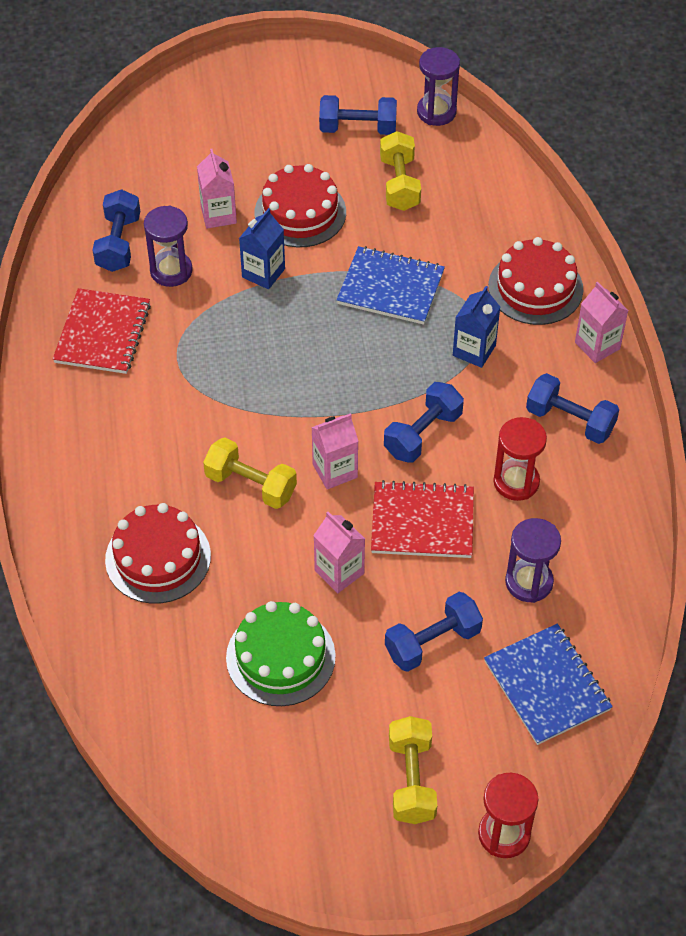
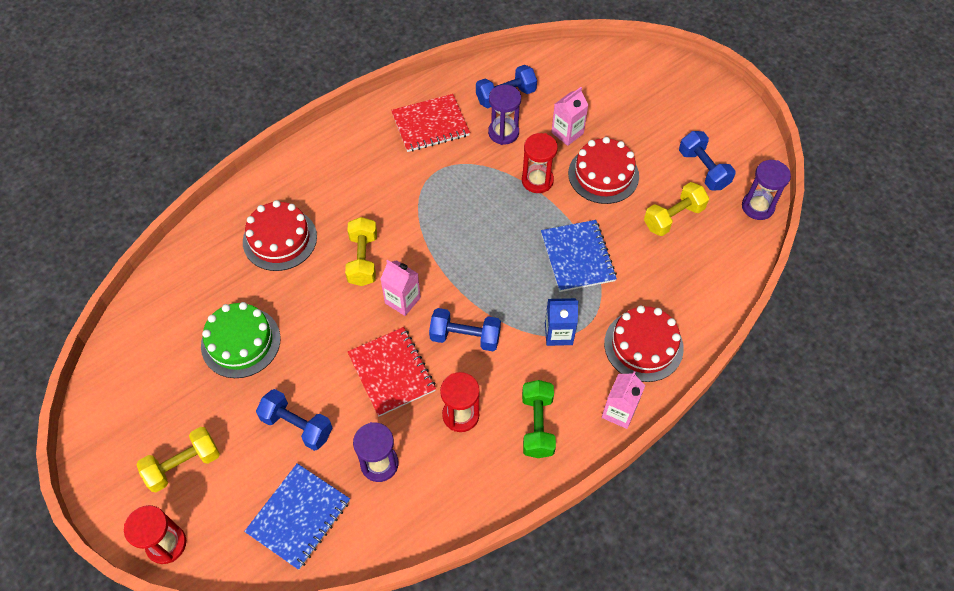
camera: 60 degrees right, 5 degrees up
(263, 273) = (537, 180): blue carton -> red hourglass
(339, 572) = (323, 343): pink carton -> none
(570, 420) = (537, 425): blue dumbbell -> green dumbbell

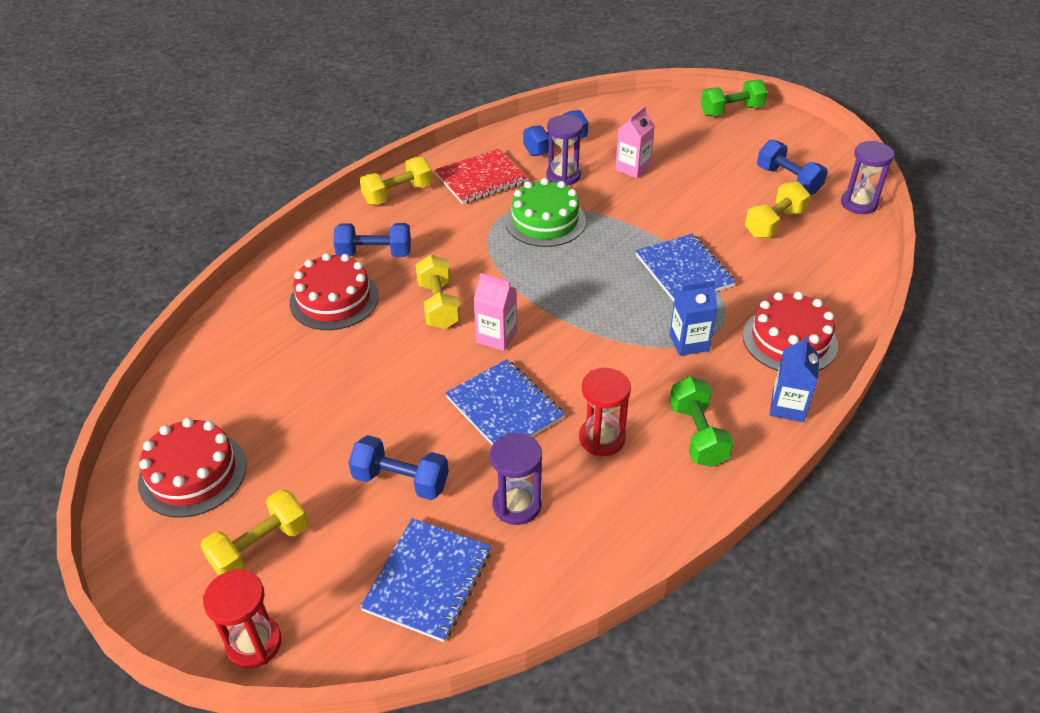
camera: 10 degrees left, 15 degrees down
(241, 342) = (308, 405): green cake -> green cake (545, 221)
(355, 131) = (398, 194): none -> yellow dumbbell
(391, 372) = (504, 408): red notebook -> blue notebook
(465, 337) = (581, 361): blue dumbbell -> blue dumbbell (374, 254)
(537, 180) = (614, 211): red hourglass -> none
(603, 174) = (684, 197): red cake -> red cake (193, 473)
(619, 412) = (788, 407): pink carton -> blue carton
(679, 76) = (731, 111): none -> green dumbbell

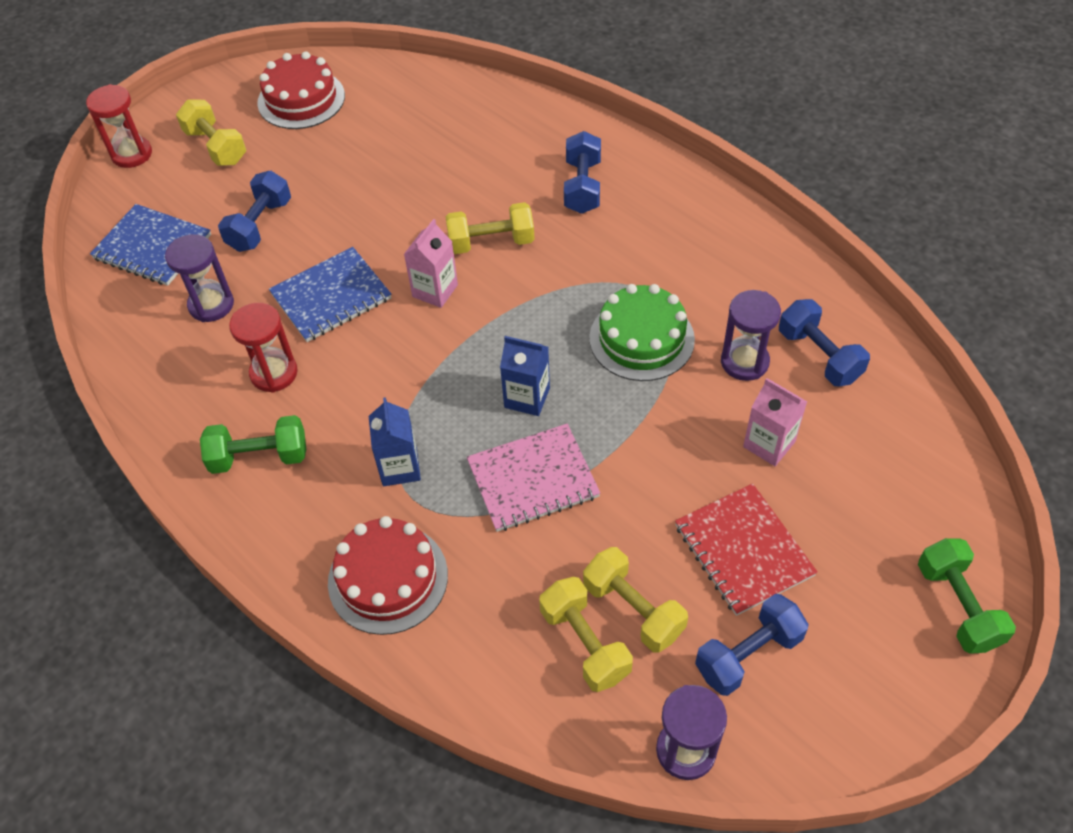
camera: 95 degrees right, 10 degrees up
(334, 299) = (509, 162): red cake -> none
(398, 194) = (696, 199): yellow dumbbell -> yellow dumbbell (585, 644)
(481, 179) = (733, 275): red notebook -> red notebook (743, 550)
(684, 271) = (533, 479): blue notebook -> pink notebook
(788, 407) = (279, 553): blue carton -> blue carton (527, 398)

